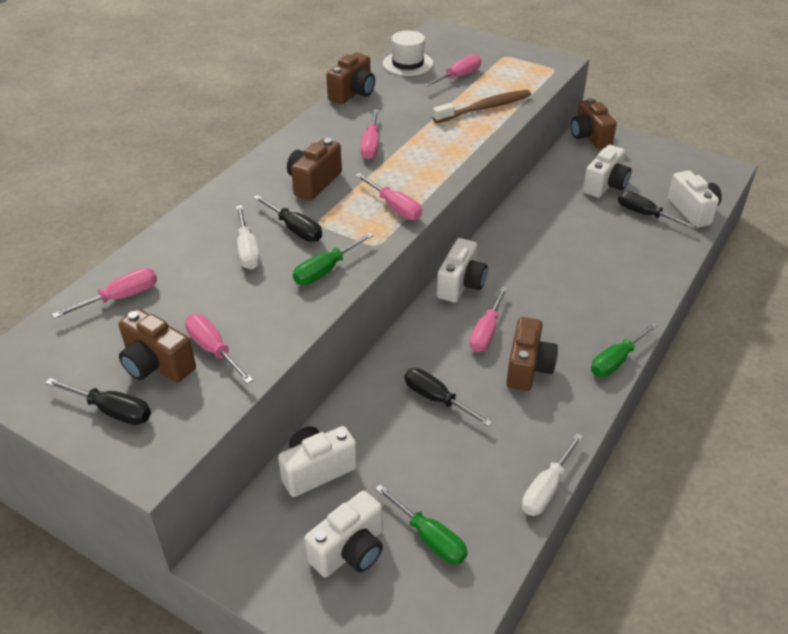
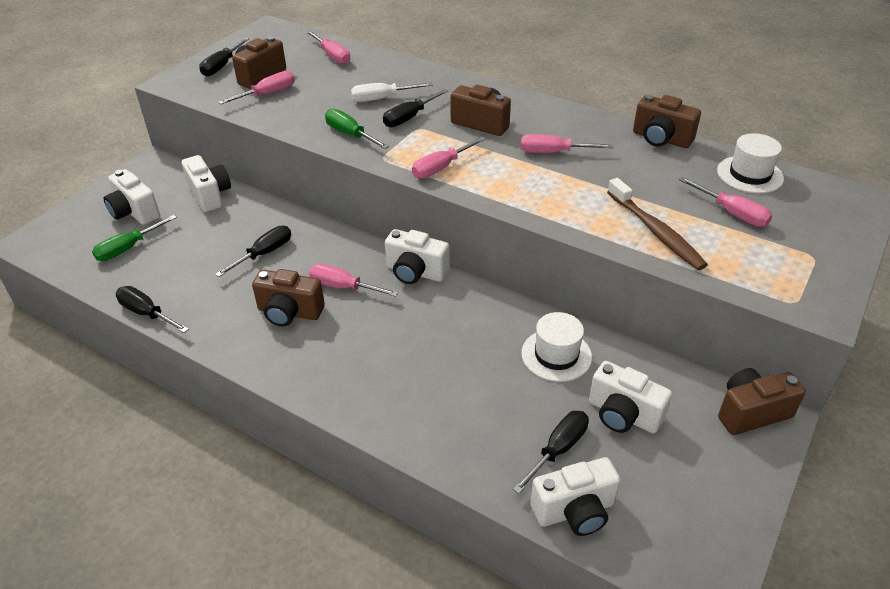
camera: 90 degrees right, 0 degrees up
(546, 488) = (147, 313): white screwdriver -> black screwdriver
(553, 210) = (556, 355): none -> white hat
(616, 360) = (286, 380): green screwdriver -> none

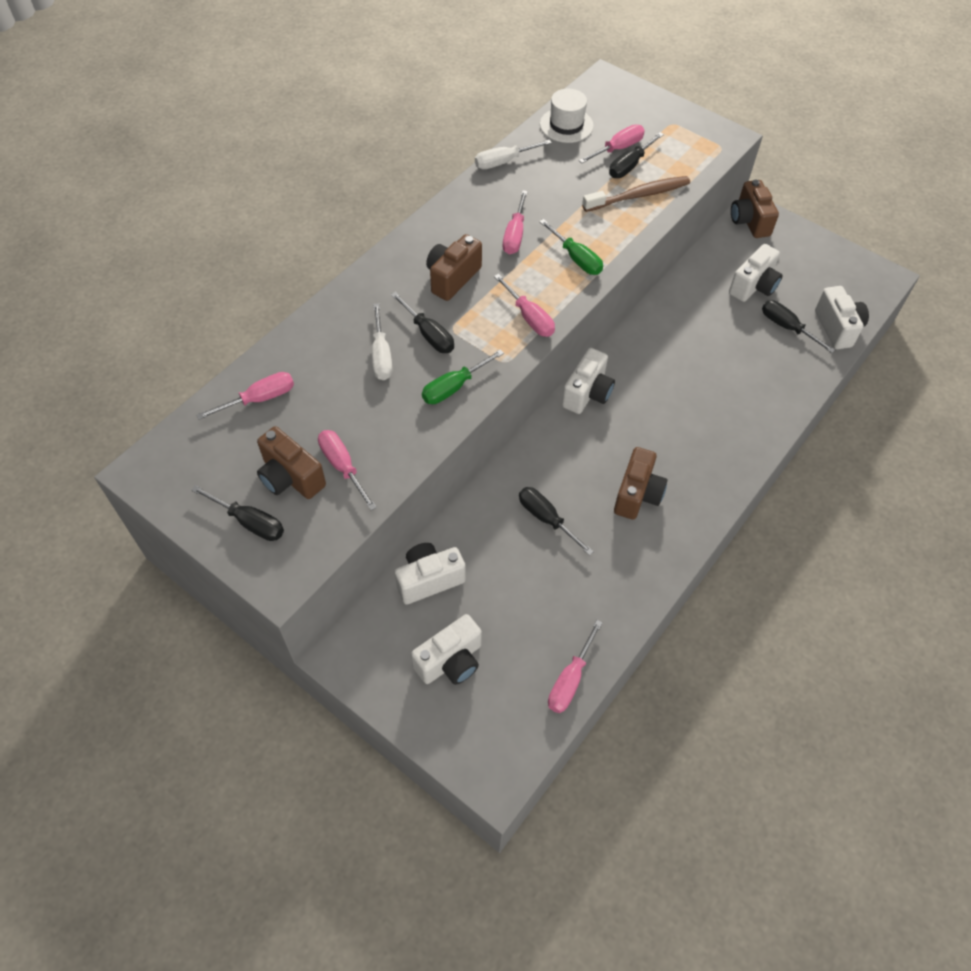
camera: 85 degrees left, 15 degrees up
(128, 248) = (521, 657): green screwdriver -> green screwdriver (576, 258)
(147, 313) = (633, 621): black screwdriver -> black screwdriver (630, 165)
(343, 287) = (604, 450): pink screwdriver -> pink screwdriver (570, 679)
(556, 355) = (694, 312): white hat -> none
(661, 139) = (504, 162): brown camera -> white screwdriver

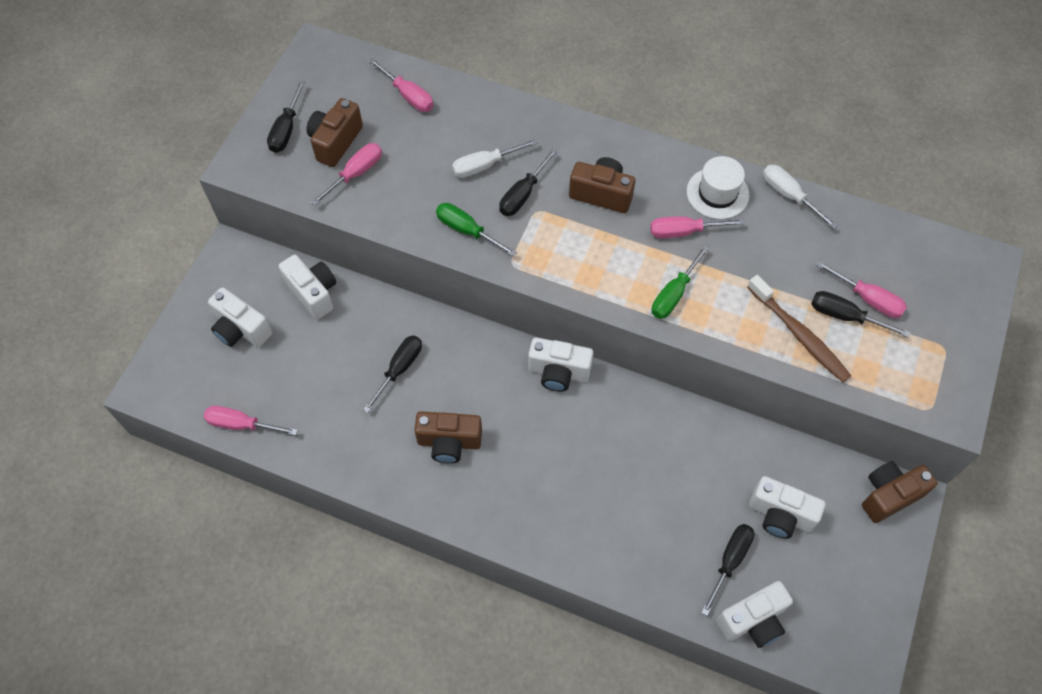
camera: 75 degrees right, 5 degrees up
(529, 317) = (575, 270): pink screwdriver -> none
(566, 125) = (881, 240): white hat -> white hat (717, 193)

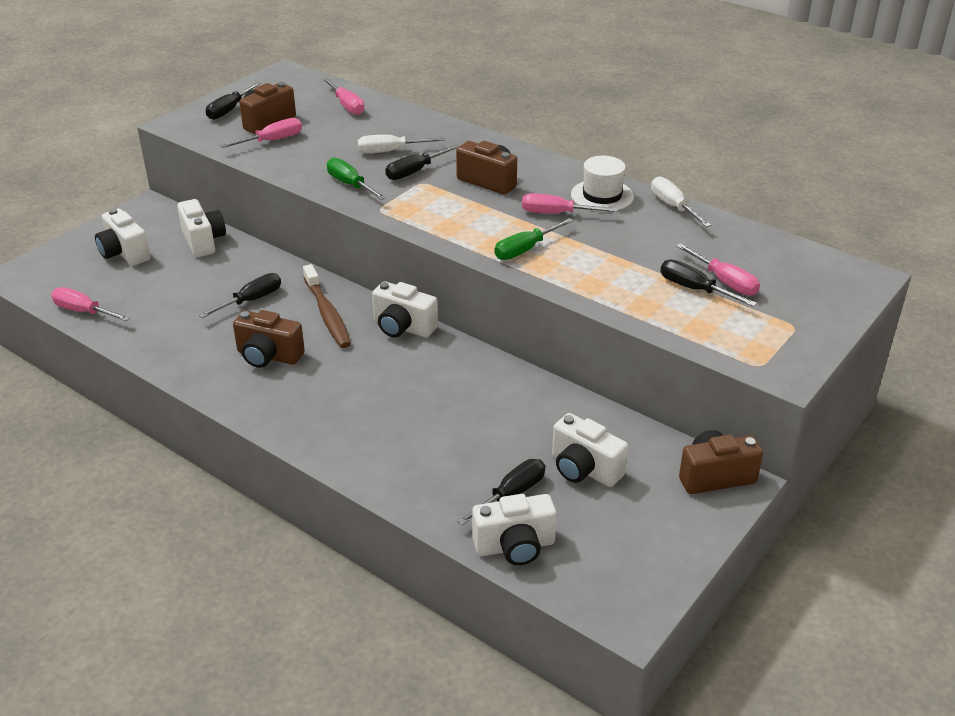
camera: 15 degrees right, 25 degrees down
(799, 334) = (640, 293): brown toothbrush -> brown toothbrush (327, 313)

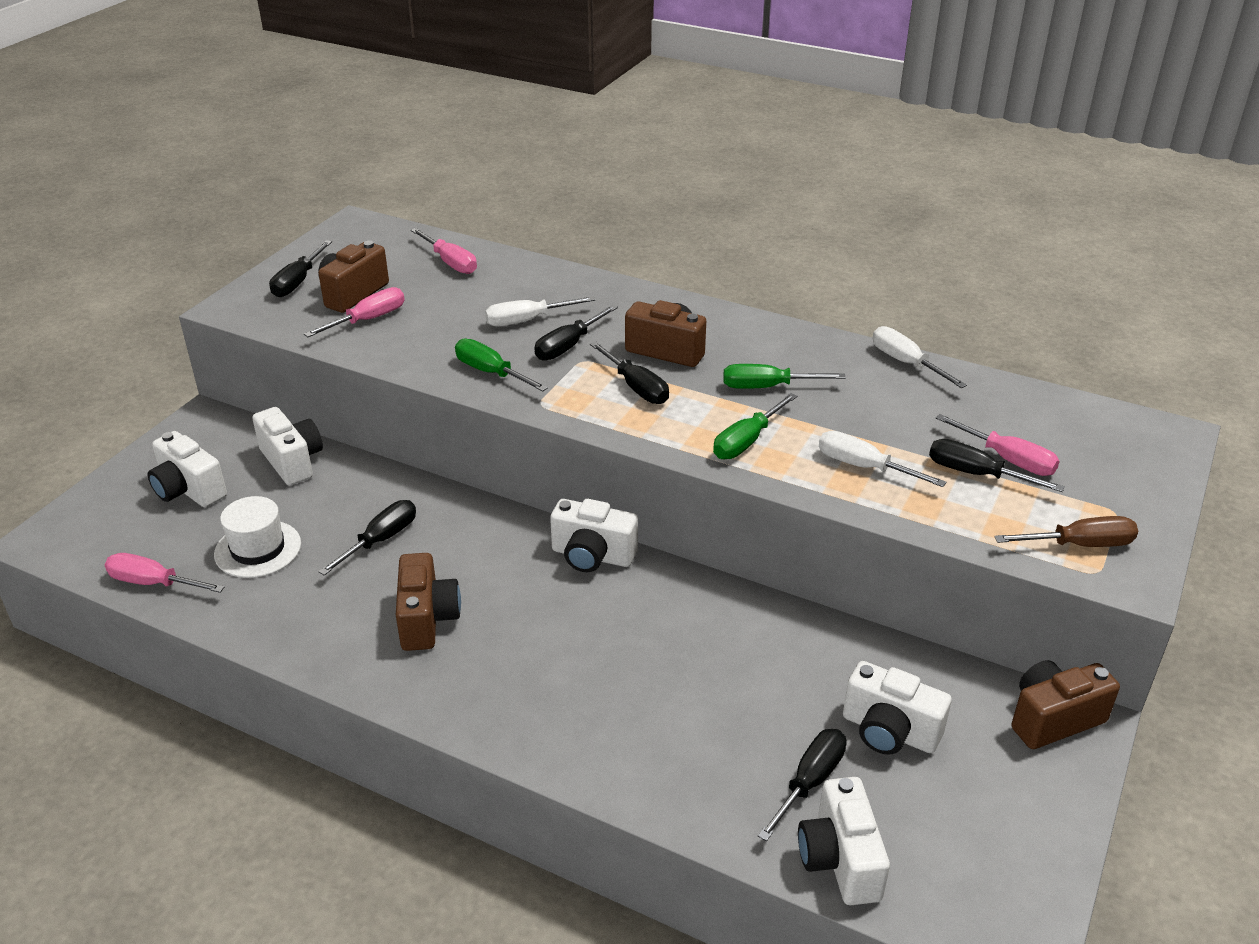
camera: 10 degrees left, 0 degrees up
(268, 356) = (427, 619): brown camera -> brown camera turned 105 degrees counterclockwise
(327, 313) = (487, 547): brown toothbrush -> none
(455, 204) = (636, 387): none -> black screwdriver
(515, 546) = (840, 860): white camera -> white camera turned 105 degrees clockwise
(557, 214) = (768, 387): pink screwdriver -> green screwdriver
(602, 196) = (814, 357): white hat -> white hat (258, 549)
(609, 276) = (864, 467): none -> white screwdriver
(754, 345) = (1079, 545): none -> brown screwdriver

